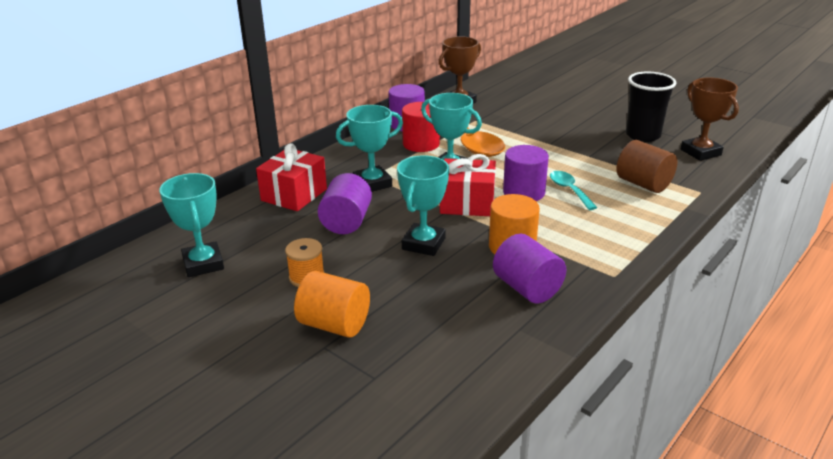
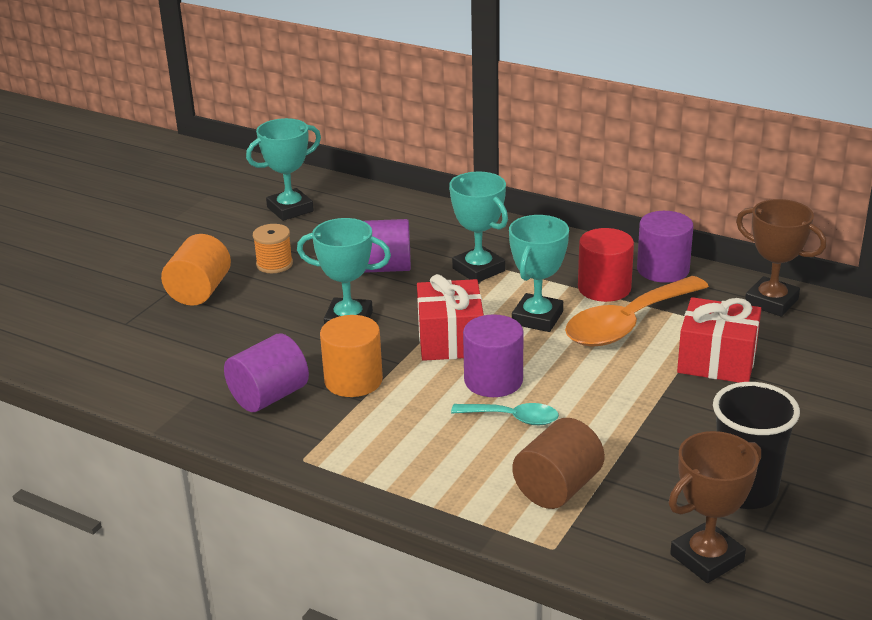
camera: 80 degrees right, 0 degrees up
(294, 195) = (435, 227): red gift -> red gift (717, 361)
(569, 190) = (513, 418): turquoise spoon -> turquoise spoon turned 45 degrees clockwise

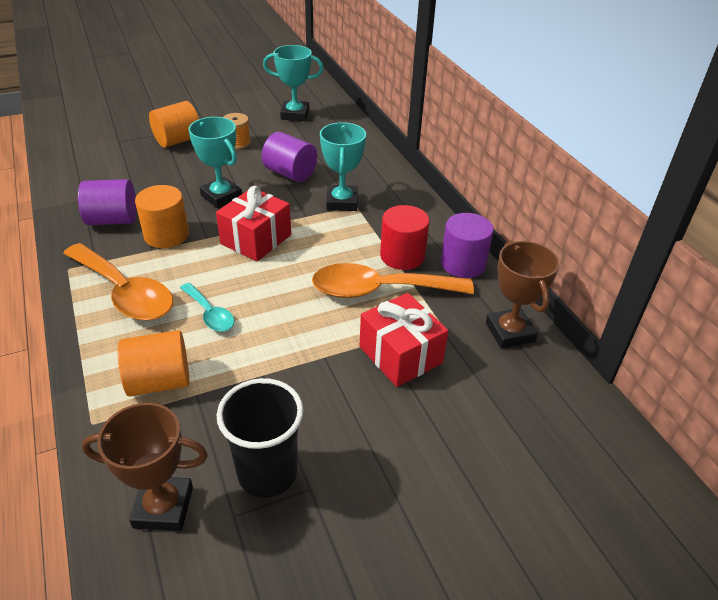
camera: 35 degrees right, 10 degrees up
(402, 446) = (125, 293): none -> orange spoon
(493, 380) = (238, 281): purple cylinder -> none
(537, 318) = (328, 253): turquoise trophy -> none
(557, 488) = (159, 381): brown cylinder -> orange cylinder

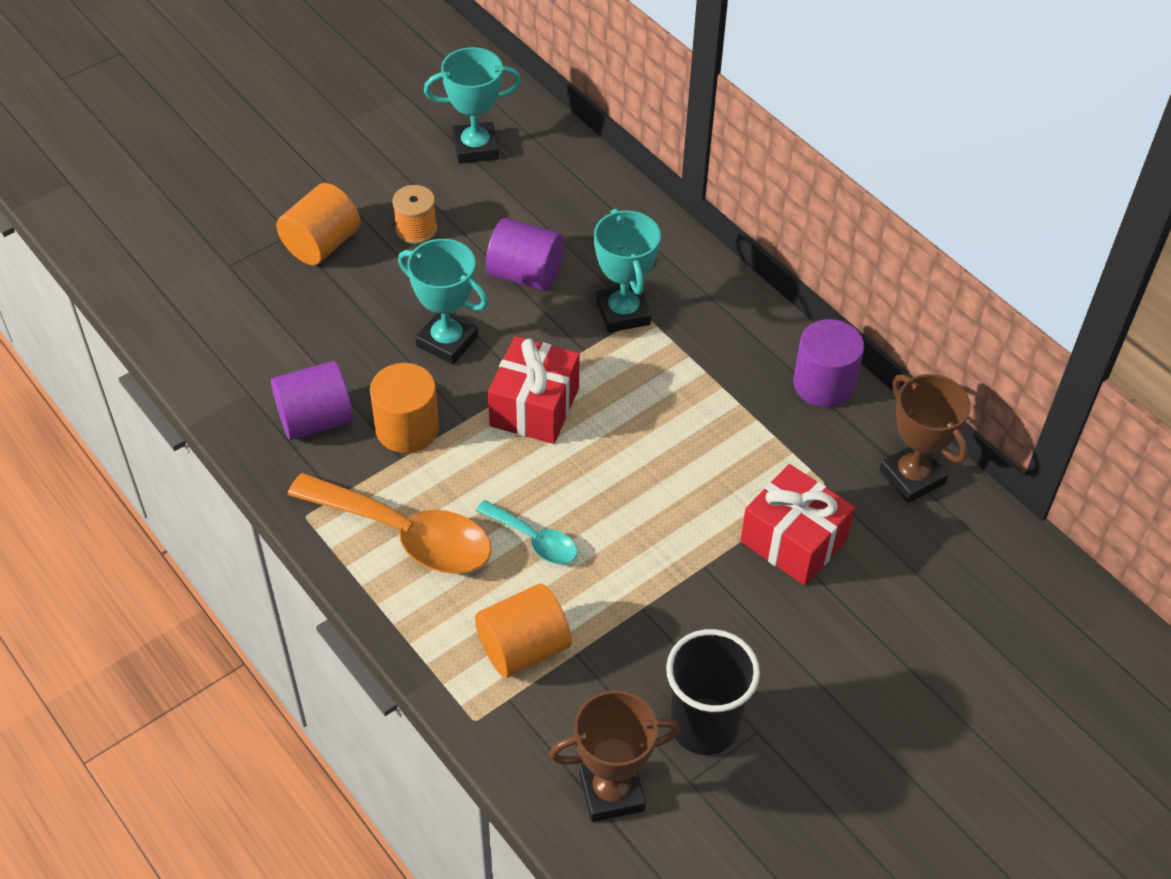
camera: 15 degrees left, 10 degrees up
(379, 290) = (732, 452): orange spoon -> none
(402, 256) = (741, 389): red cylinder -> none

